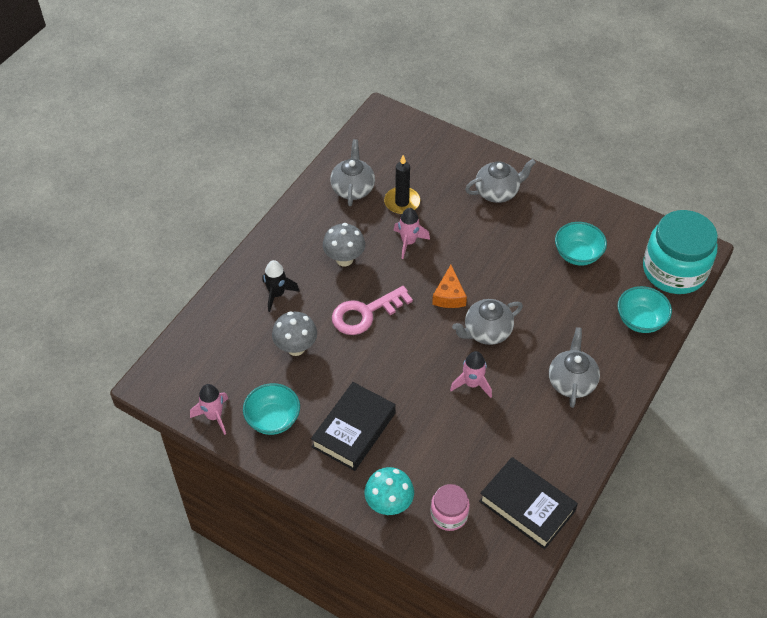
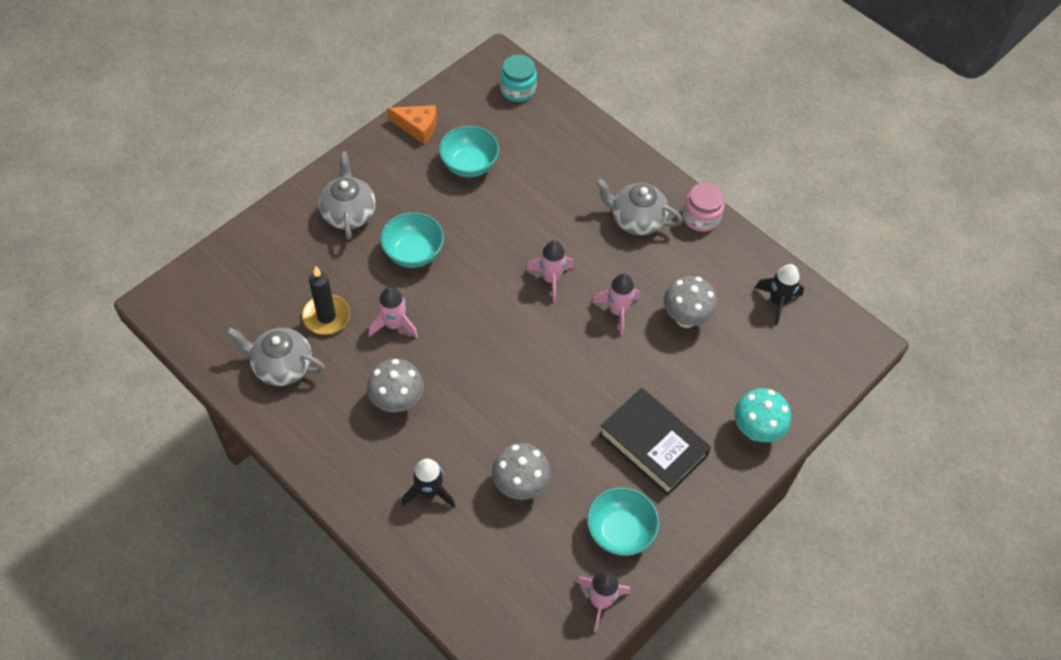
camera: 80 degrees left, 5 degrees up
(365, 313) = (489, 396): pink key -> none
(449, 295) = (488, 302): orange cheese -> orange cheese (417, 127)
(449, 514) = (776, 375): pink jar -> pink jar (701, 217)
(483, 435) = (685, 318): none -> grey mushroom
(486, 332) = (551, 279): grey teapot -> pink rocket
(527, 506) = (777, 302): black book -> black rocket
(640, 320) = (574, 138): turquoise bowl -> turquoise bowl (413, 253)
(674, 270) = (517, 89): turquoise jar -> turquoise jar, size x0.50

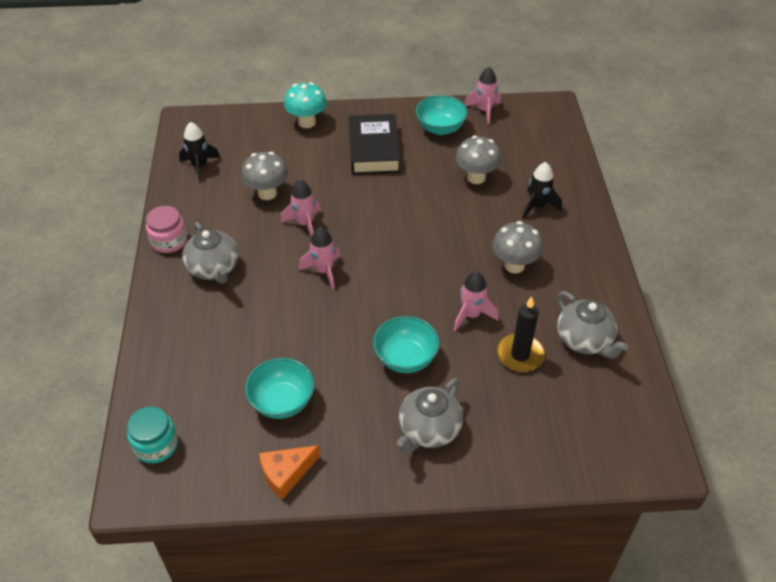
camera: 135 degrees left, 10 degrees down
(417, 127) = (286, 474): orange cheese -> orange cheese turned 90 degrees counterclockwise

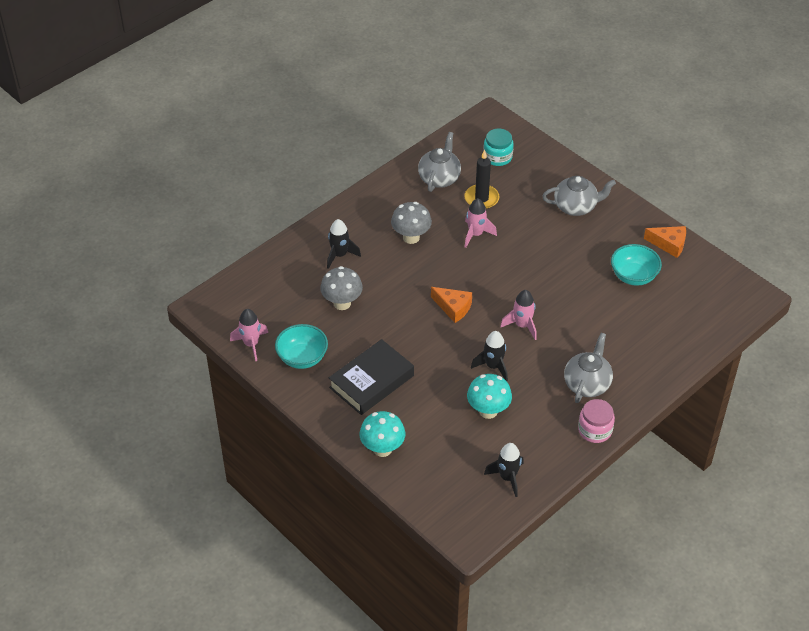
camera: 130 degrees left, 0 degrees up
(156, 445) = (723, 308): turquoise jar -> turquoise jar (497, 157)
(267, 193) = (488, 411): grey mushroom -> turquoise mushroom
(304, 224) = (493, 366): pink rocket -> black rocket
(395, 240) = (453, 308): none -> orange cheese
(405, 358) = (541, 244): turquoise bowl -> none

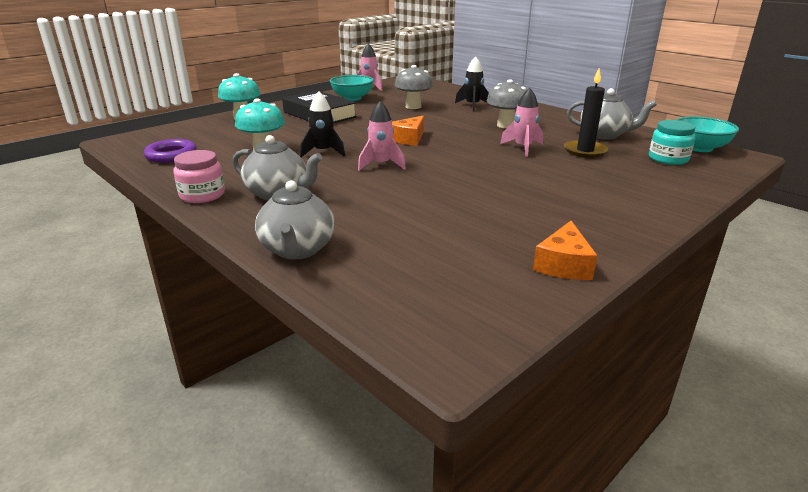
camera: 90 degrees right, 20 degrees down
(507, 477) = (171, 155): black rocket -> purple ring
(576, 207) = (607, 198): grey teapot -> grey teapot (297, 250)
(633, 276) = (477, 231): turquoise bowl -> turquoise bowl (699, 148)

